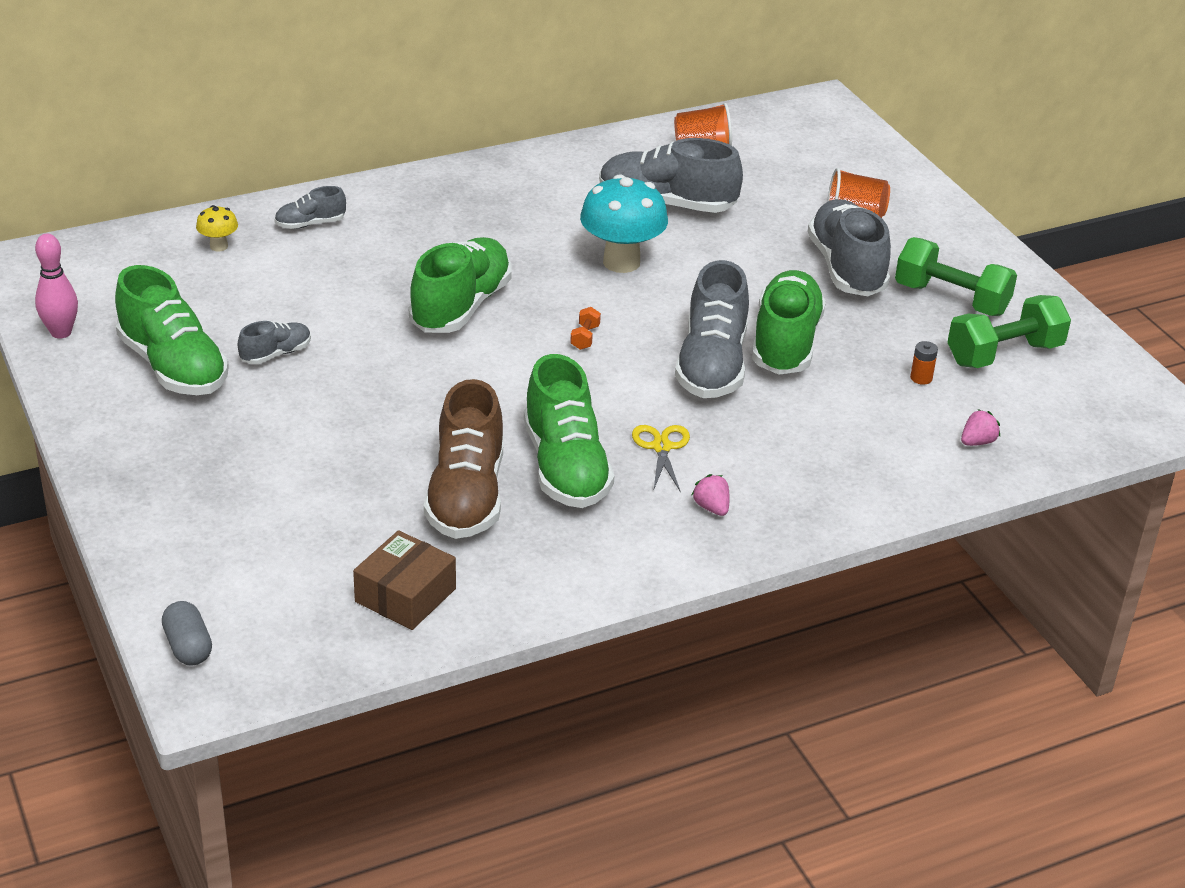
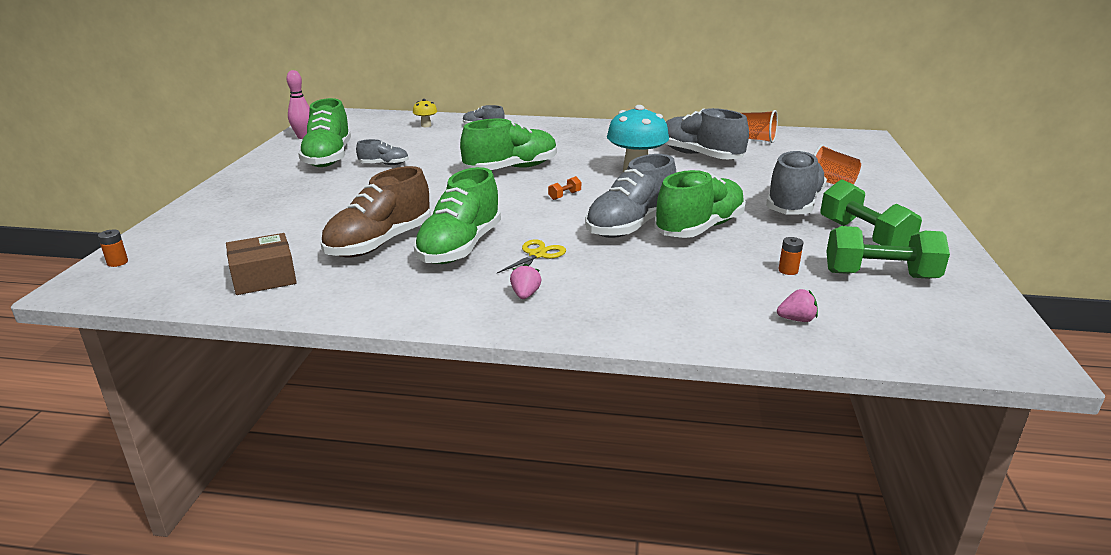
camera: 35 degrees right, 10 degrees down
(188, 647) = (117, 262): grey capsule -> orange battery

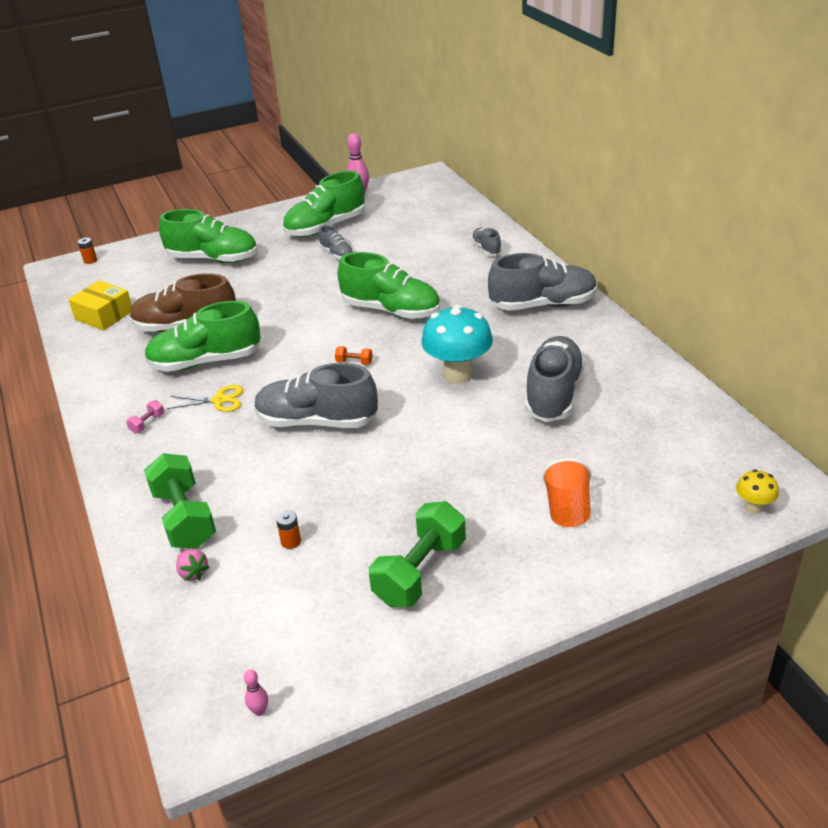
camera: 60 degrees right, 10 degrees up
(264, 277) = (104, 315): brown box -> yellow box
(426, 125) = (453, 224): yellow mushroom -> yellow mushroom (753, 507)
(525, 295) = (147, 423): pink strawberry -> pink dumbbell
(699, 228) = (346, 460): green shoe -> green shoe (213, 259)
(755, 139) = (663, 412): orange cup -> none
(793, 205) = (466, 500): grey shoe -> grey shoe (543, 305)
(880, 275) = (325, 604): green dumbbell -> green dumbbell (184, 518)
(998, 327) = (259, 711): none -> pink bowling pin

